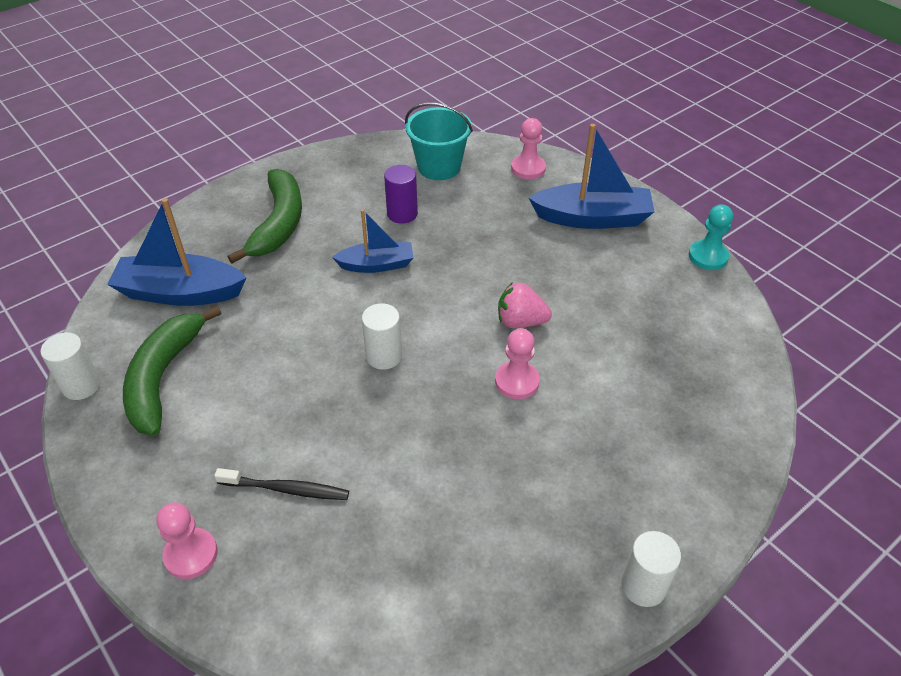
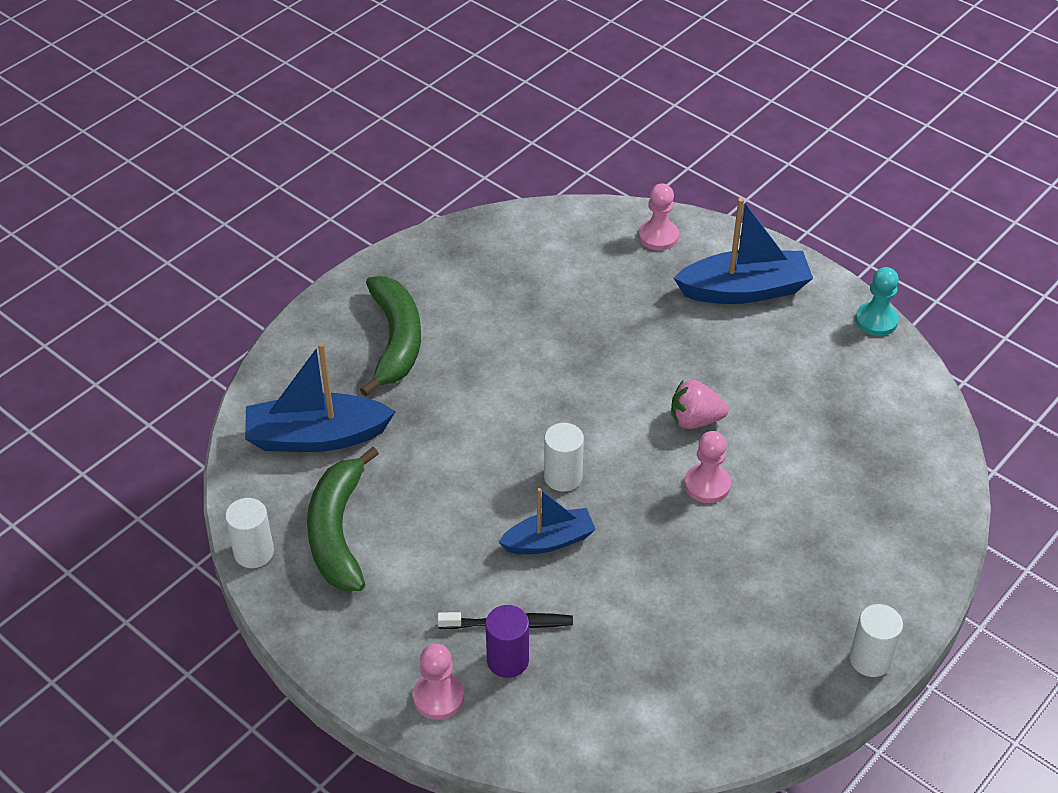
camera: 10 degrees left, 0 degrees up
(377, 265) = (523, 376): blue boat -> blue boat (549, 541)
(402, 214) = (532, 311): purple cylinder -> purple cylinder (507, 660)
(439, 167) = (556, 247): turquoise bucket -> none

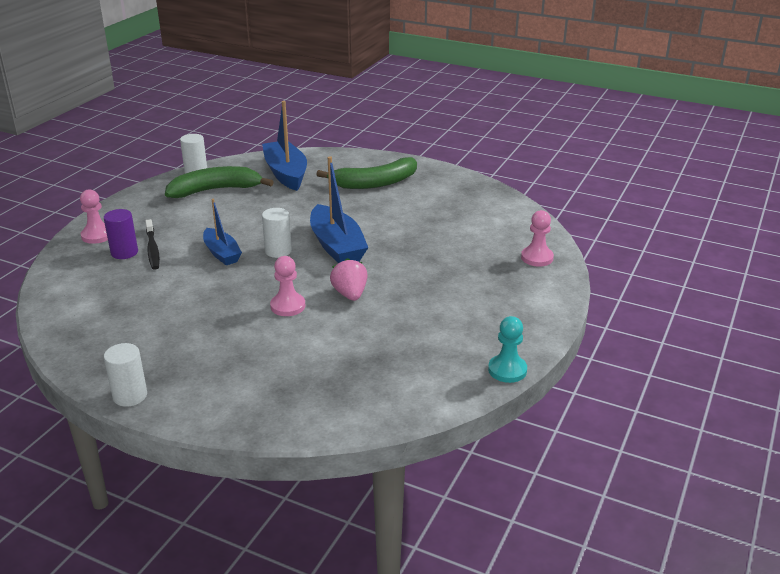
camera: 75 degrees right, 15 degrees down
(744, 290) = (502, 301): blue boat -> blue boat (337, 246)

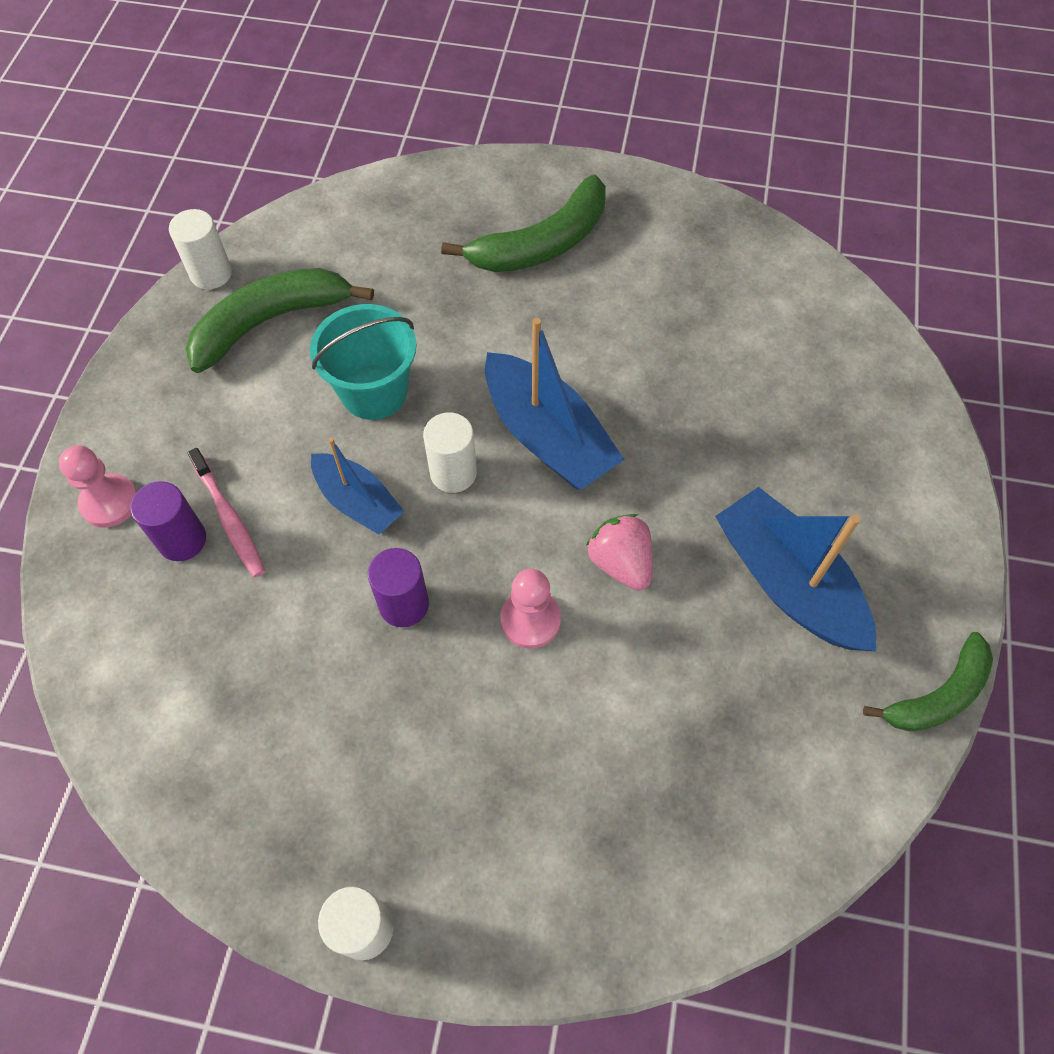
camera: 15 degrees left, 30 degrees up
(152, 249) = (229, 519): black toothbrush -> pink toothbrush
(223, 290) = (404, 604): none -> purple cylinder
(254, 219) = (374, 392): none -> turquoise bucket
(286, 173) = (377, 247): blue boat -> blue boat (787, 582)
(507, 370) = (938, 695): turquoise pawn -> green banana
(537, 258) = (880, 394): pink pawn -> none

